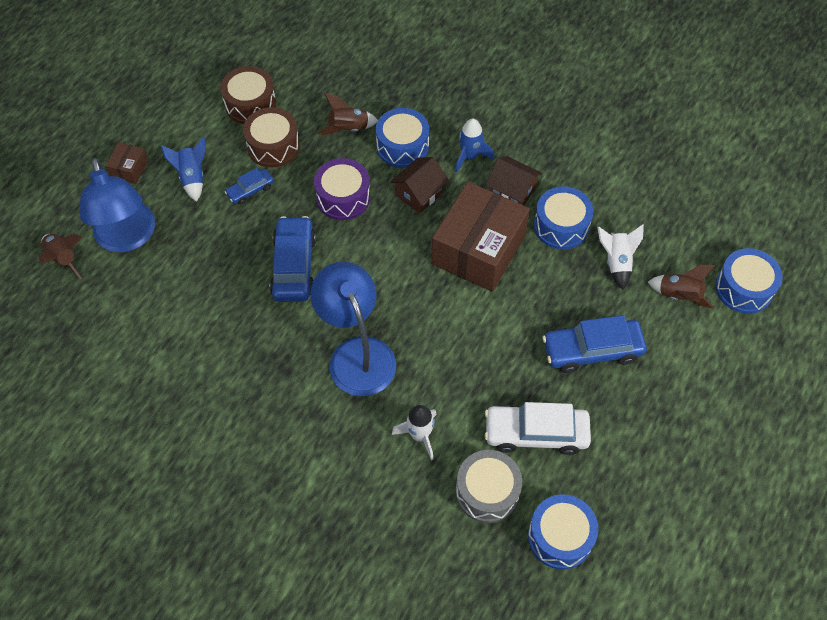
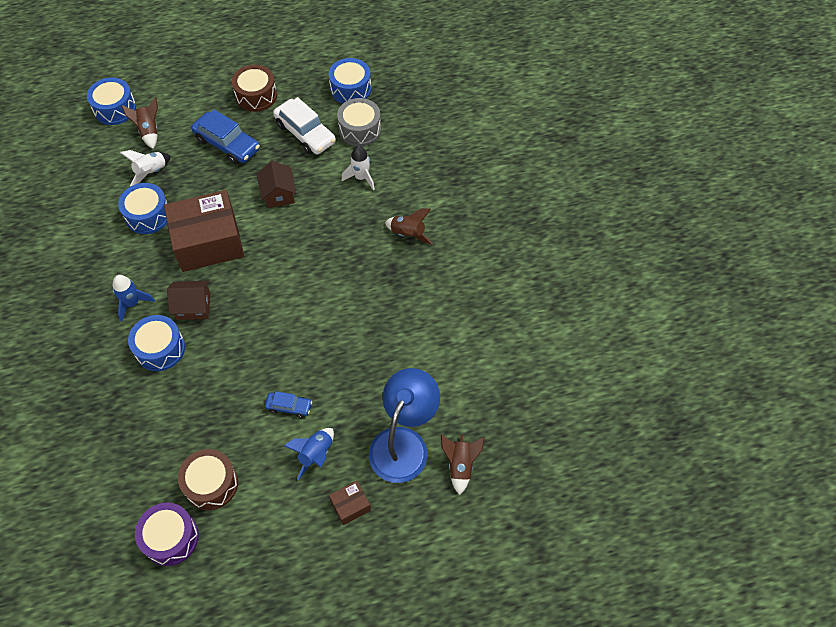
camera: 135 degrees left, 0 degrees up
(273, 146) = (236, 429): brown drum -> brown drum (256, 96)
(294, 266) = (321, 325): blue car -> none
(343, 197) = (239, 346): purple drum -> purple drum (171, 538)
(348, 129) = (174, 396): brown rocket -> brown rocket (408, 234)
(356, 353) = (345, 243): blue lamp -> none
(512, 191) = (142, 259): brown house -> brown house (278, 194)

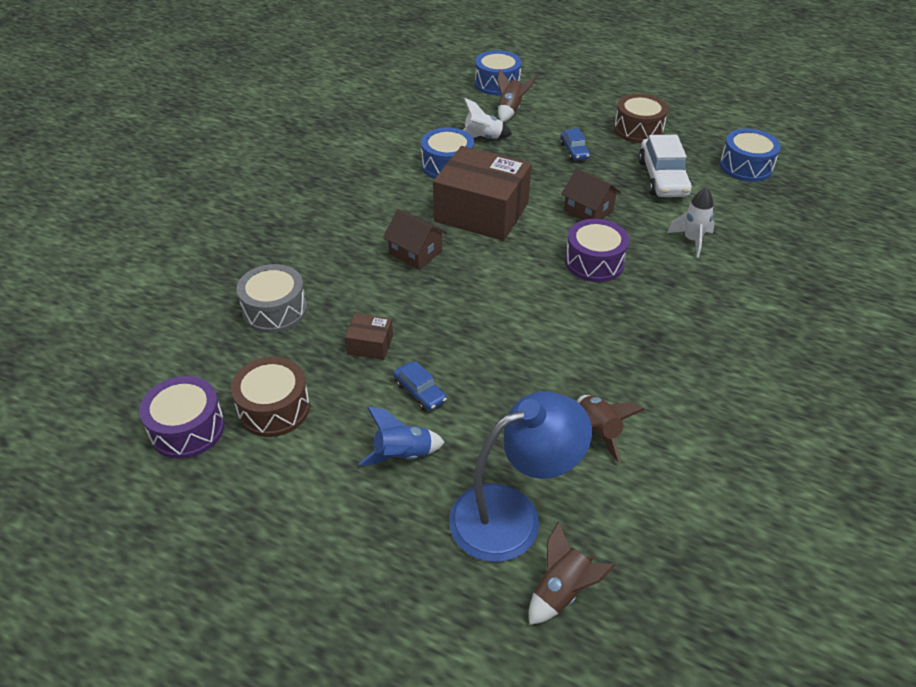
camera: 40 degrees right, 15 degrees down
(132, 303) = (365, 220): blue rocket -> none
(160, 349) = (350, 267): blue drum -> none
(227, 144) = (574, 151): blue car -> blue car, size x0.53
(278, 194) = (588, 210): brown house -> brown house turned 75 degrees counterclockwise
(315, 236) = (594, 262): none -> purple drum
(350, 505) = (389, 535): brown box -> brown box (370, 345)
(360, 129) = (727, 202): grey drum -> grey drum (275, 310)
(408, 234) = (704, 316): brown rocket -> brown rocket (598, 431)

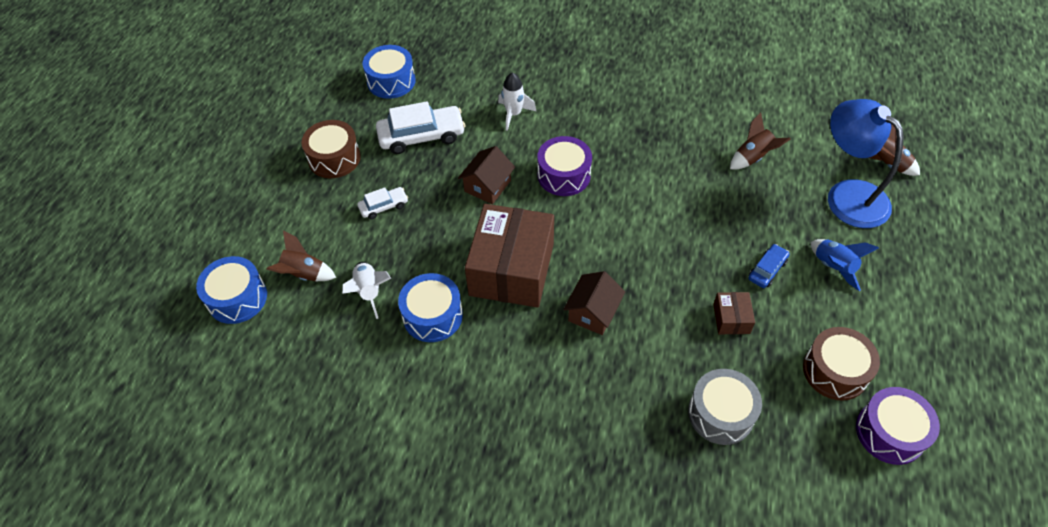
camera: 100 degrees left, 10 degrees up
(574, 151) = (384, 206): blue car -> white car

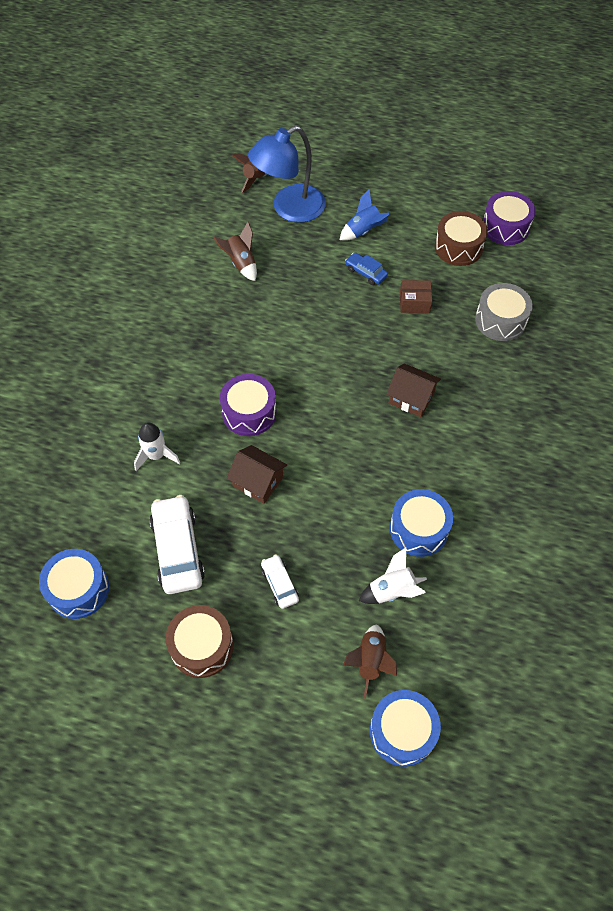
camera: 90 degrees left, 5 degrees up
(511, 269) = (364, 461): brown box -> none

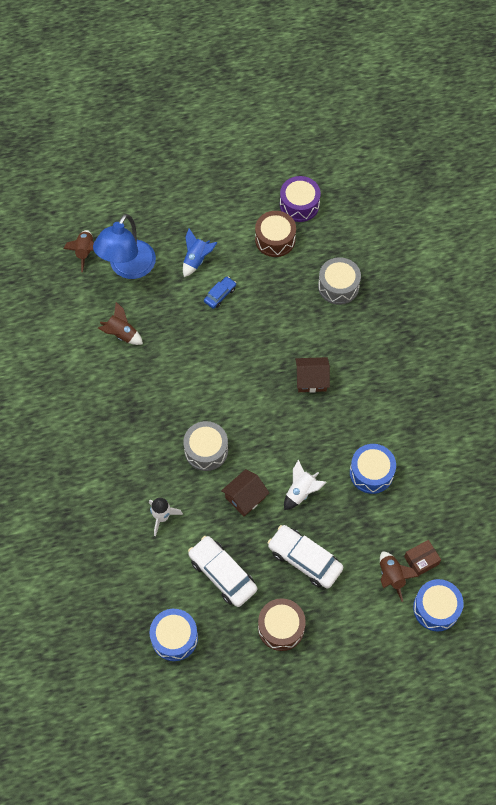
camera: 30 degrees left, 5 degrees up
(249, 412) = (206, 450): purple drum -> grey drum
(258, 481) = (245, 497): brown house -> brown house turned 45 degrees counterclockwise
(280, 584) = (305, 559): white car -> white car, size x1.88
(366, 272) = (220, 295): blue car -> blue car turned 120 degrees clockwise
(392, 591) = (378, 524): white rocket -> white rocket (301, 492)
(414, 302) = (270, 302): brown box -> brown box (421, 560)

